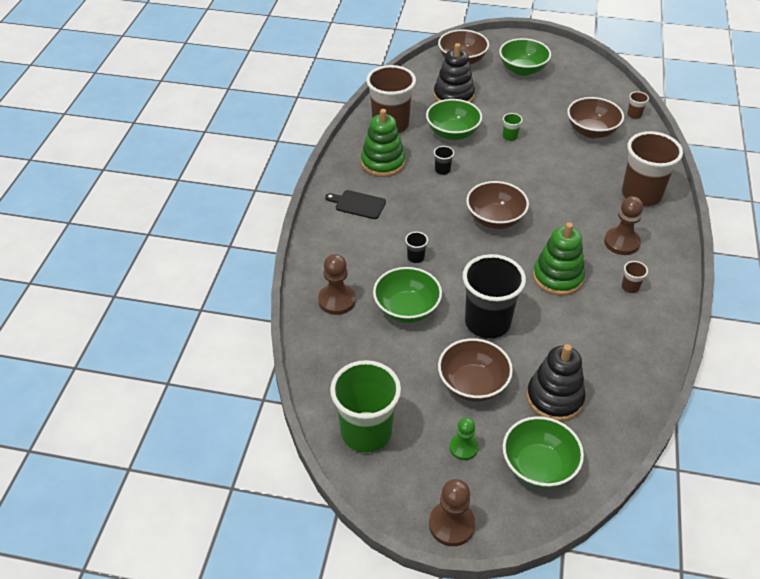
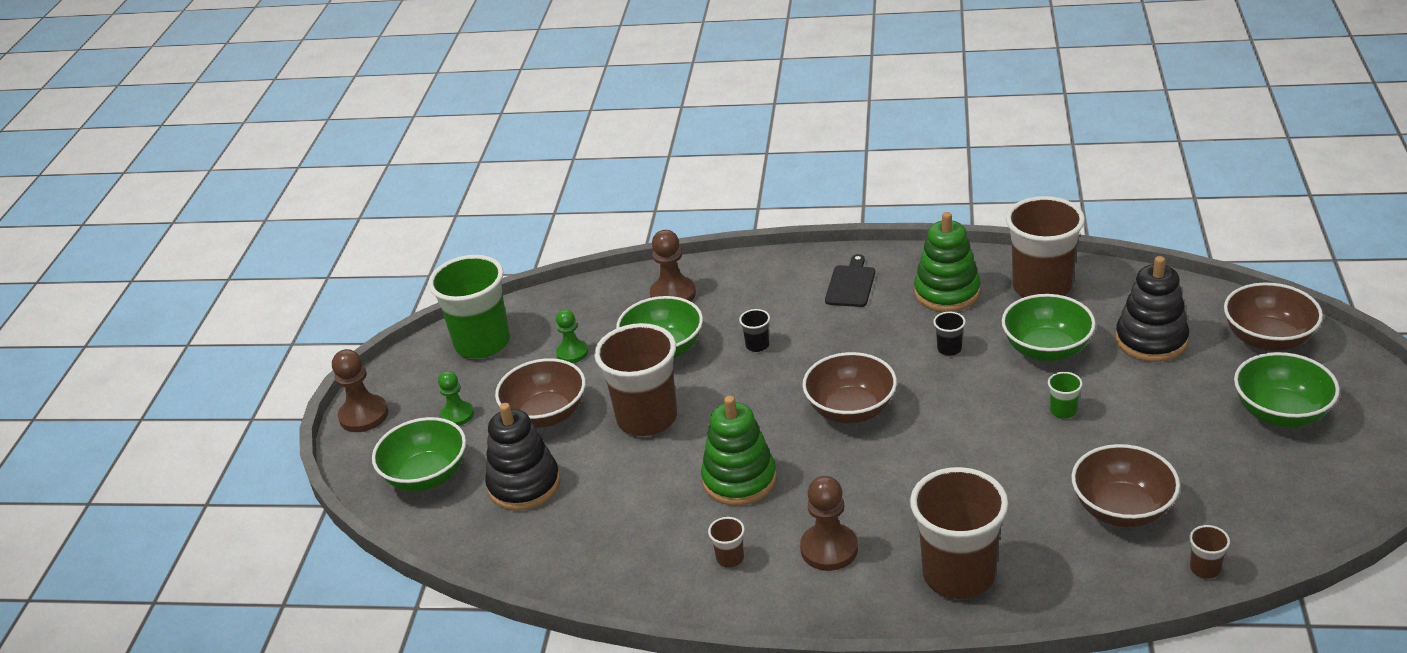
camera: 90 degrees right, 10 degrees down
(397, 367) = (572, 353): none -> green pawn
(487, 322) = (647, 418): black cup -> brown cup

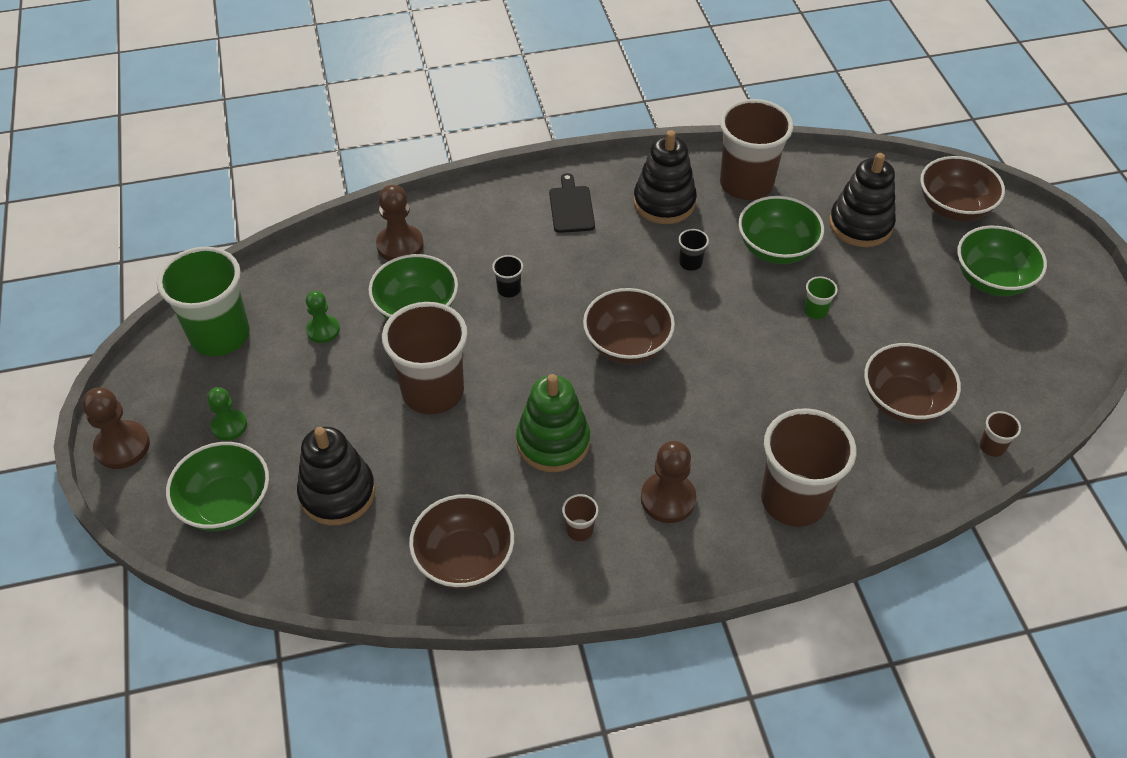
camera: 25 degrees left, 15 degrees up
(546, 414) = (326, 406): brown bowl -> brown bowl (464, 559)
(947, 292) = (664, 202): green stacking toy -> black stacking toy

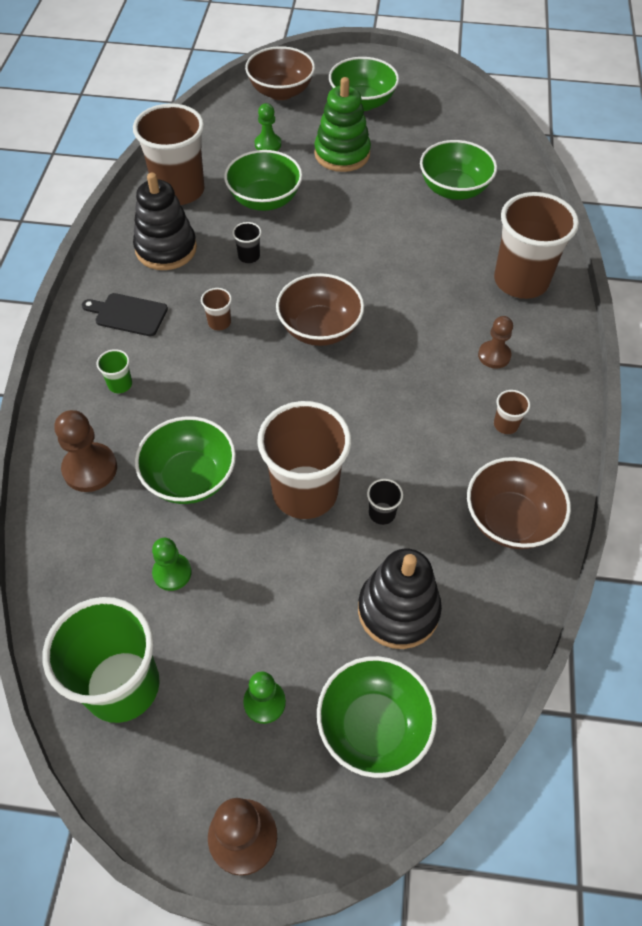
camera: 70 degrees left, 5 degrees up
(509, 289) = (206, 394): black cup -> black cup (382, 513)
(553, 442) = (405, 415): green stacking toy -> green stacking toy (342, 154)
(668, 499) = (494, 355): brown pawn -> brown pawn, size x0.67
(815, 311) = (343, 202): green cup -> green cup (120, 384)
(860, 225) = (268, 144): black stacking toy -> green pawn
(903, 402) = (454, 189): brown bowl -> green bowl
(992, 447) = (511, 162): brown cup -> brown cup (219, 322)

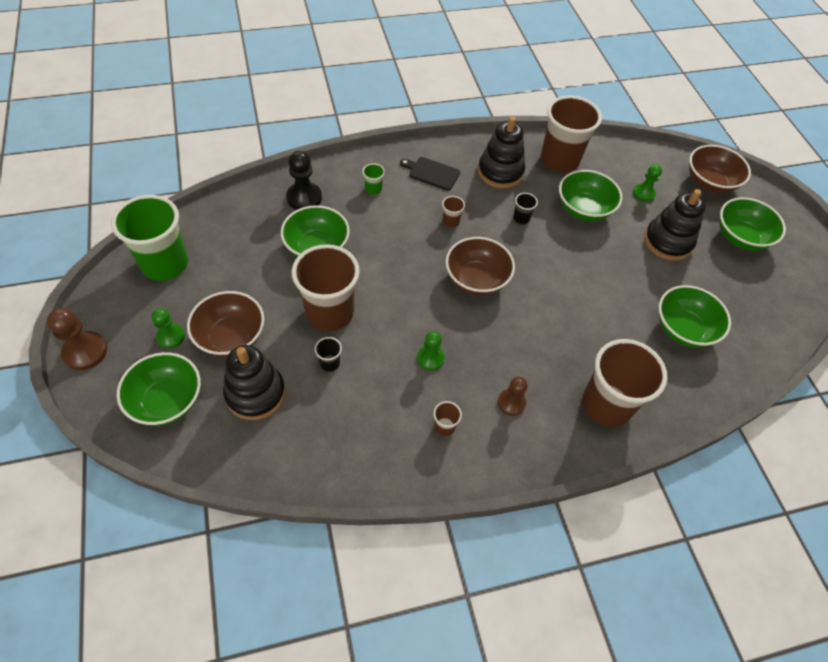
camera: 65 degrees right, 0 degrees up
(90, 469) = (304, 198): brown pawn -> black pawn
(128, 314) = (432, 173): black cutting board -> black cutting board turned 60 degrees counterclockwise
(172, 573) = (245, 262): green pawn -> green pawn (430, 358)
(342, 154) = (668, 242): green stacking toy -> black stacking toy
(510, 520) = (355, 449): brown bowl -> brown bowl (231, 337)

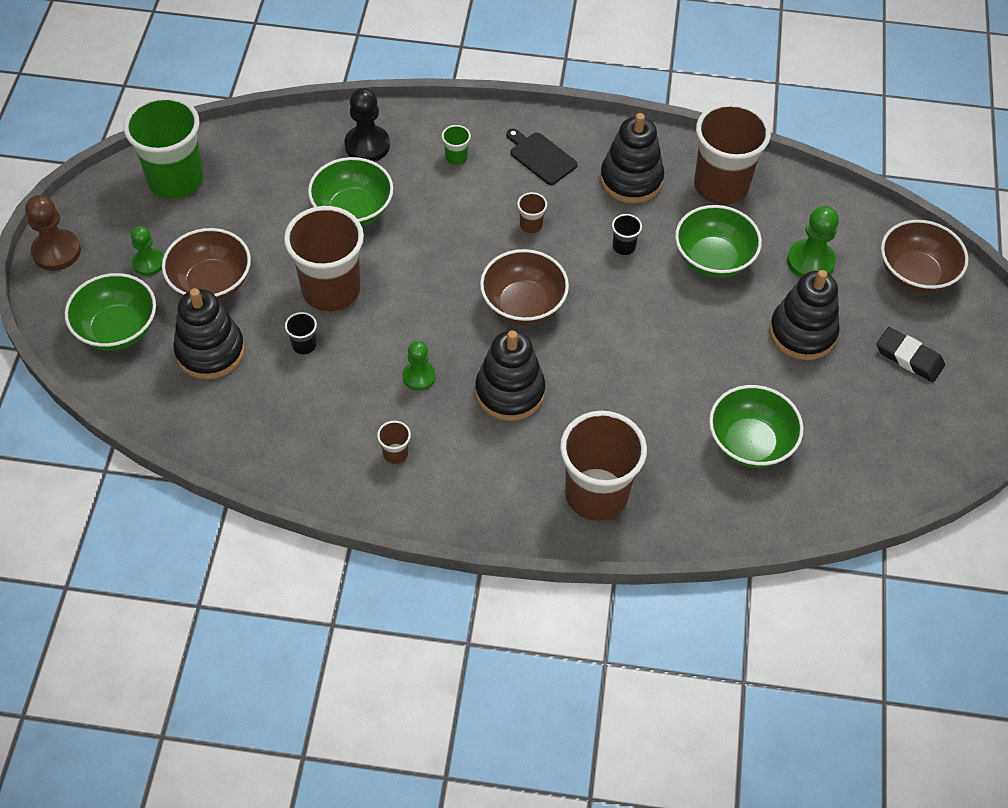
camera: 25 degrees right, 0 degrees up
(502, 348) = (510, 392): none -> black stacking toy
(511, 403) = (485, 454): brown pawn -> none
(643, 193) = (810, 261): green pawn -> green pawn, size x1.50
(740, 238) = (909, 357): green bowl -> black eraser

